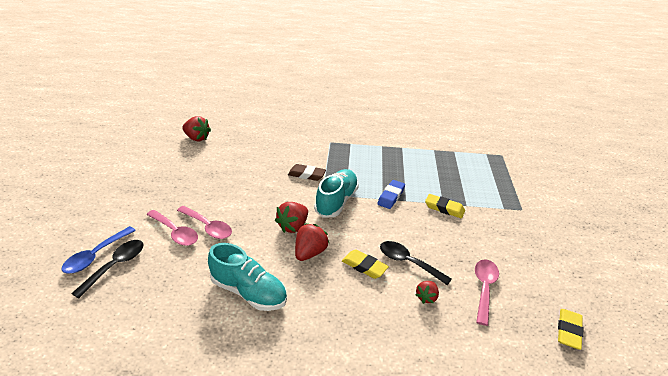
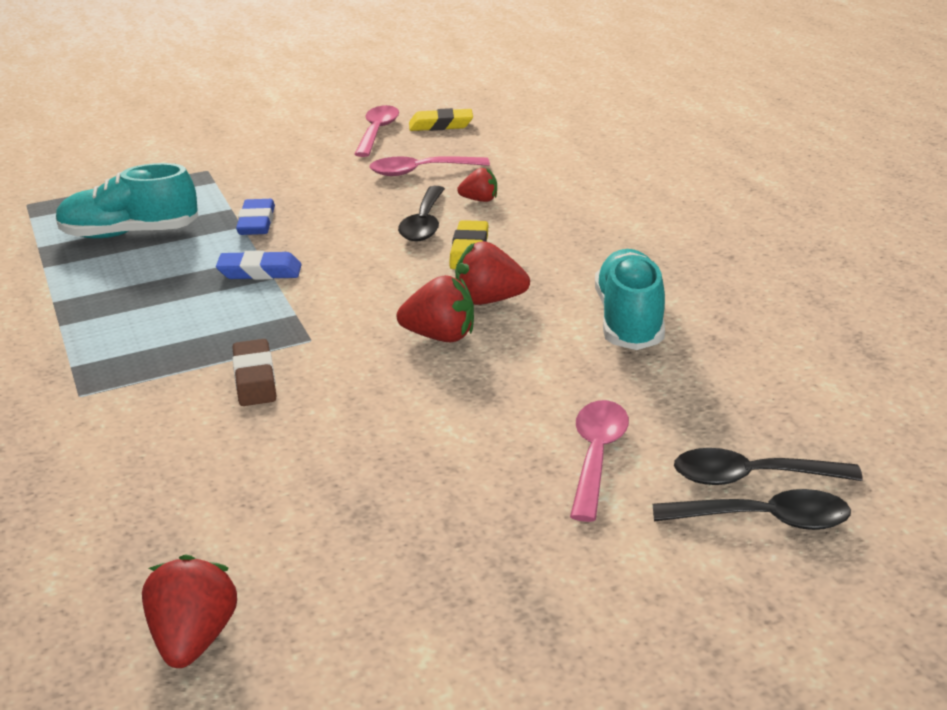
camera: 115 degrees left, 5 degrees down
(95, 256) = (764, 519): blue spoon -> black spoon
(208, 227) = (539, 425): pink spoon -> pink spoon (377, 132)
(336, 201) = (323, 318): turquoise shoe -> turquoise shoe (130, 233)
(444, 208) = (256, 222): yellow eraser -> blue eraser

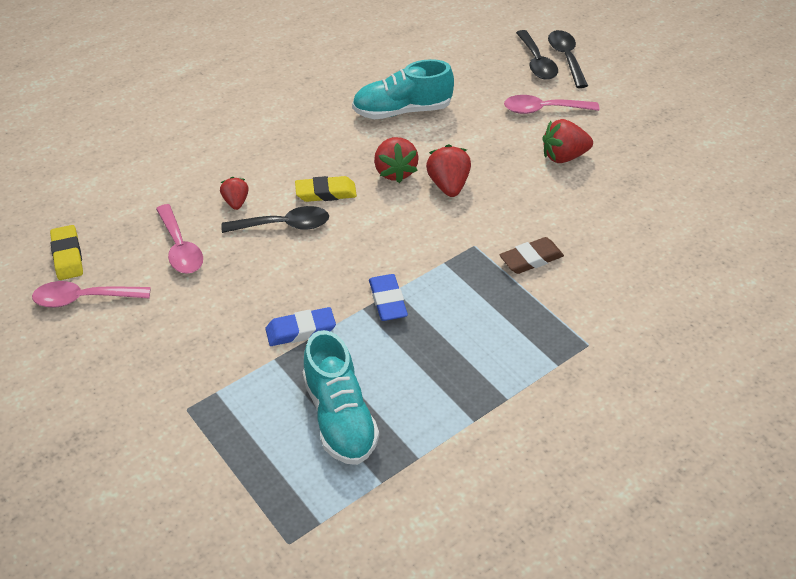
camera: 105 degrees left, 15 degrees up
(194, 639) = (748, 215): red strawberry -> red strawberry (563, 157)

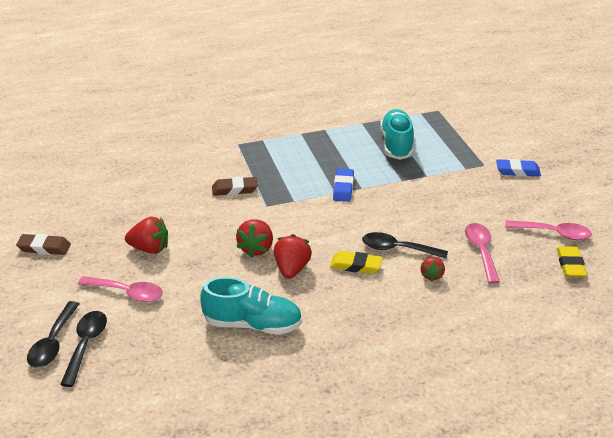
camera: 160 degrees left, 10 degrees down
(301, 330) = (406, 185): blue eraser -> blue eraser (517, 171)
(673, 131) = (44, 247): none -> brown eraser

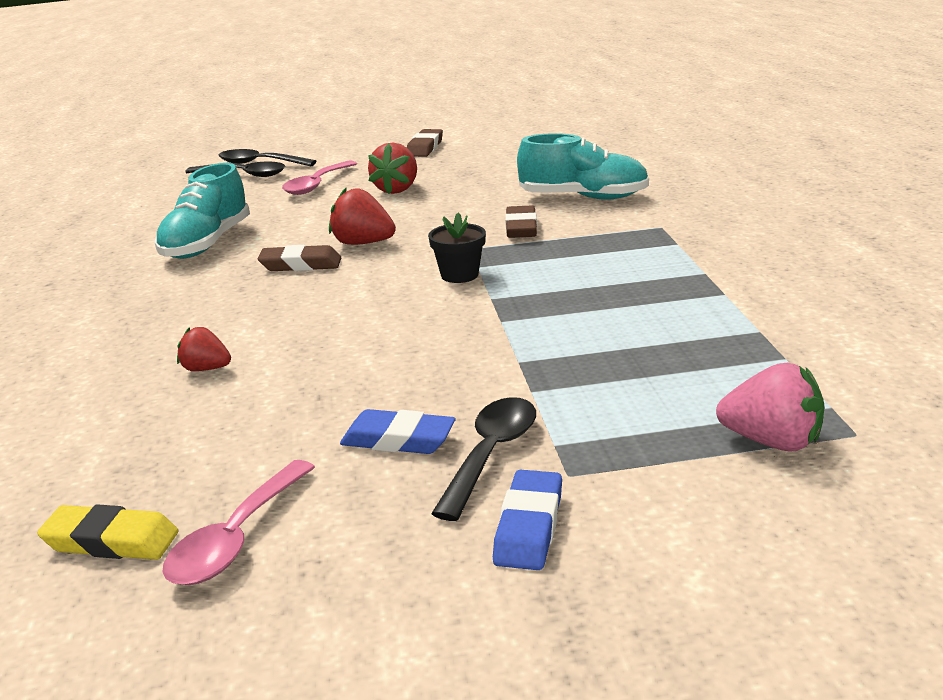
camera: 100 degrees right, 10 degrees down
(292, 269) = (300, 265): red strawberry -> brown eraser
(306, 205) = (459, 275): none -> black flower pot
(343, 188) = (504, 305): blue eraser -> blue eraser (398, 440)
(356, 266) = (277, 308): yellow eraser -> none
(396, 144) = (666, 364): turquoise shoe -> turquoise shoe (583, 197)
(397, 249) = (298, 343): black spoon -> black spoon (491, 454)
(448, 125) = (772, 442): none -> pink strawberry
(481, 251) = (238, 427): pink spoon -> none

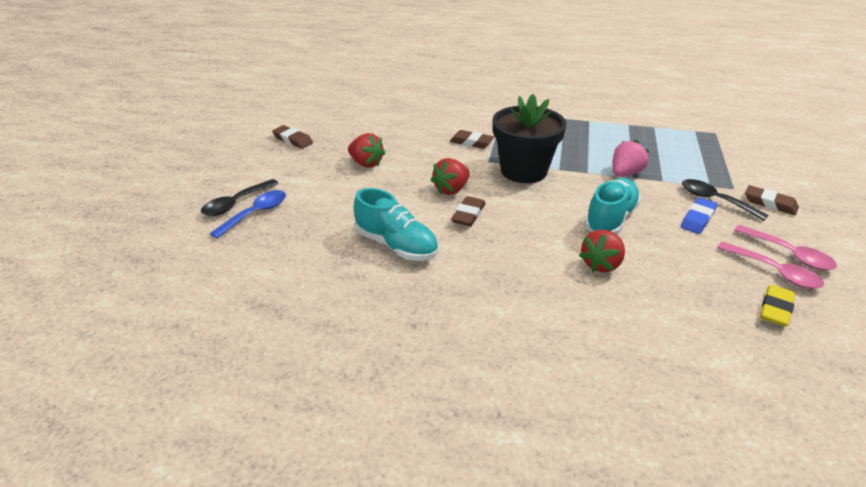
camera: 70 degrees left, 10 degrees up
(206, 369) = (601, 264): red strawberry -> red strawberry, size x1.60
(244, 175) = (256, 213): black spoon -> blue spoon
(317, 185) = (320, 188): pink spoon -> pink spoon (789, 254)
(459, 275) = (523, 171): black flower pot -> black flower pot, size x2.21
(529, 527) = (770, 203): blue eraser -> brown eraser
(583, 197) = (443, 118): turquoise shoe -> turquoise shoe (610, 219)
(772, 442) = (717, 147): pink strawberry -> pink strawberry (625, 173)

